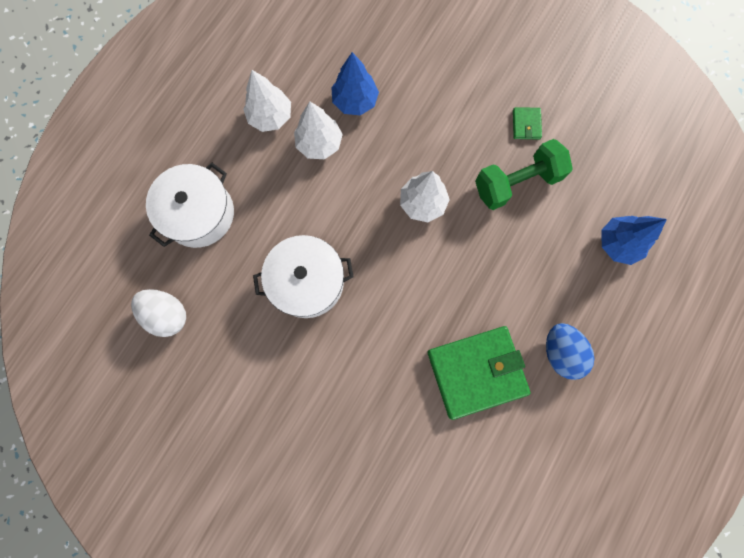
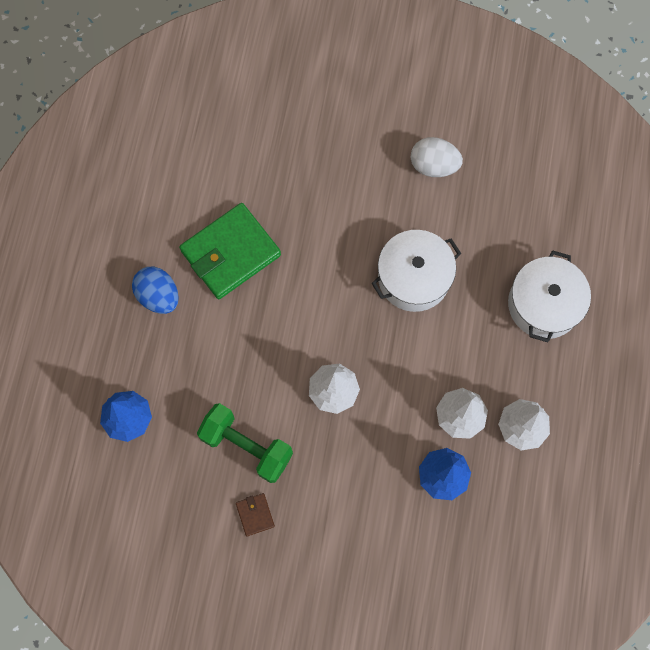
camera: 160 degrees right, 5 degrees down
(167, 314) = (526, 206): white egg -> white egg (433, 165)
(516, 182) = (246, 446): green dumbbell -> green dumbbell turned 75 degrees clockwise
(526, 124) = (255, 514): green wallet -> brown wallet

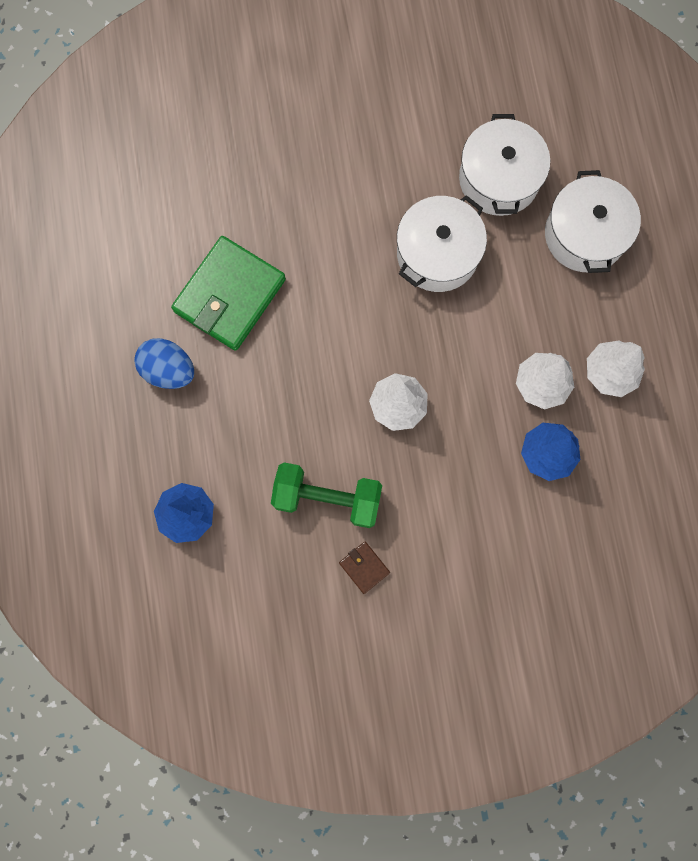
camera: 20 degrees left, 5 degrees up
(433, 165) = (413, 125): white egg -> none
(488, 233) = (499, 179): none -> white pot

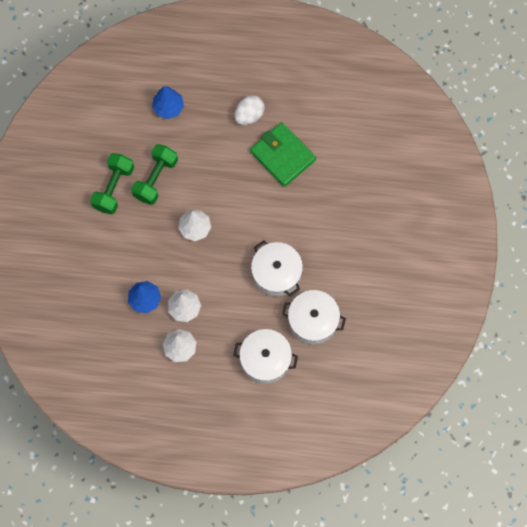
camera: 105 degrees right, 5 degrees down
(169, 370) = (249, 115): blue egg -> white egg
(364, 567) = (114, 188): brown wallet -> green dumbbell

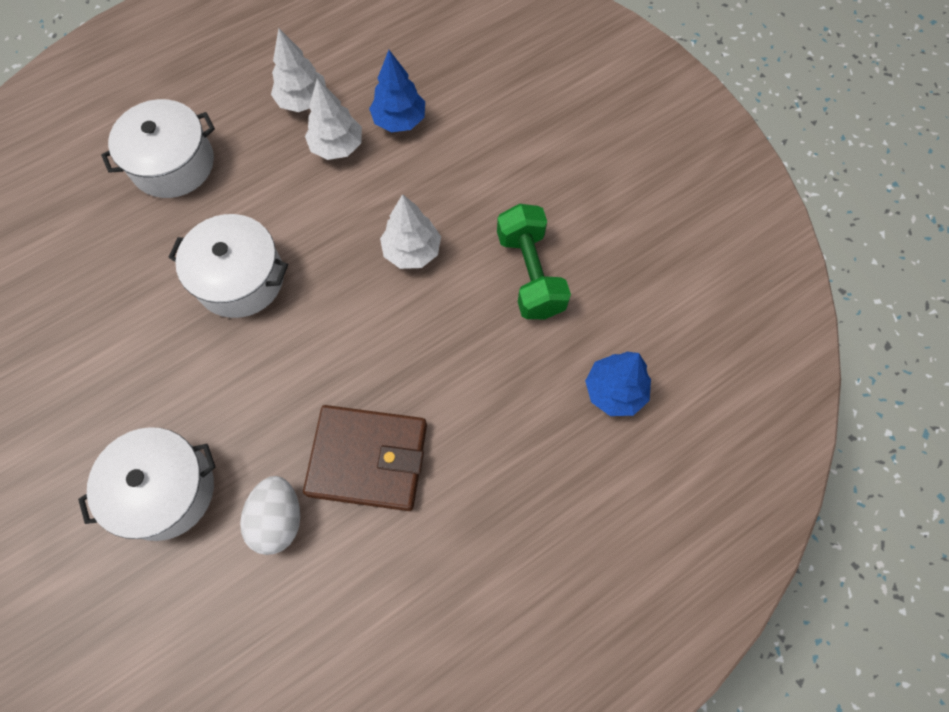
camera: 140 degrees right, 5 degrees down
(114, 188) = (575, 218): green dumbbell -> none
(249, 115) = (479, 483): white egg -> white egg (278, 519)
(282, 156) = (368, 459): green wallet -> brown wallet
(313, 320) = (137, 255): white pot -> white pot (165, 490)

